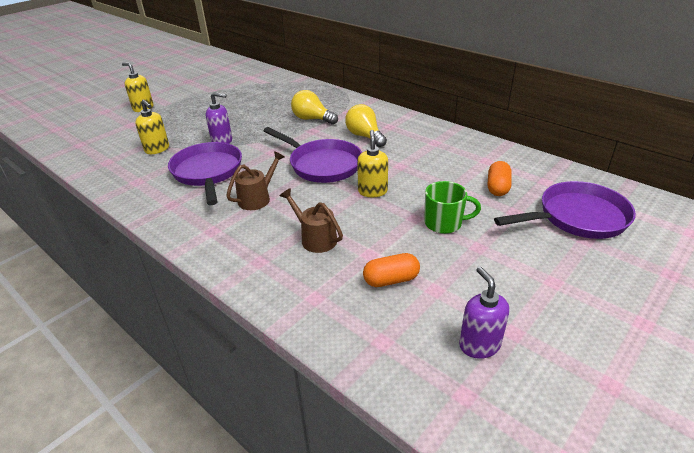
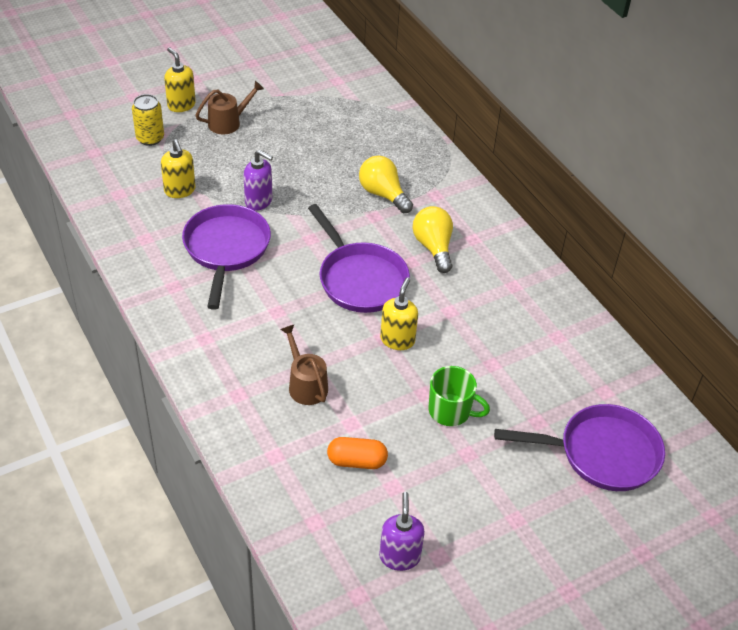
camera: 15 degrees right, 10 degrees up
(124, 128) = (150, 138): none -> yellow can
(257, 198) = (267, 308): brown watering can -> brown watering can (228, 122)
(497, 187) = (542, 382): orange capsule -> none

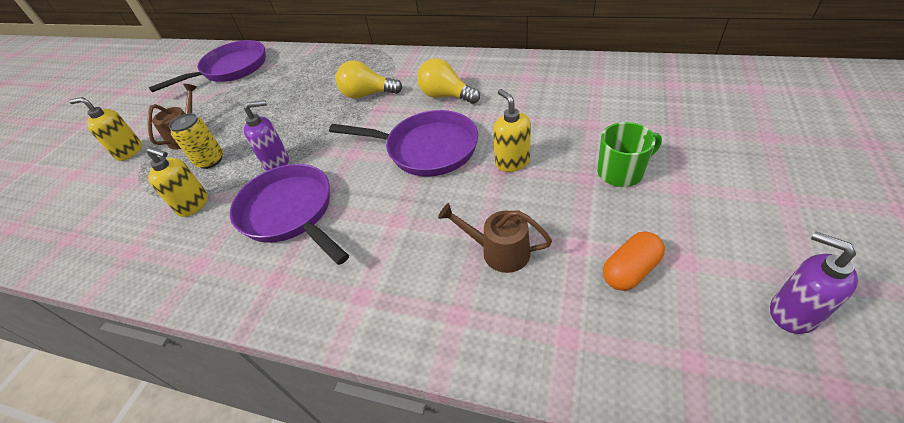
camera: 35 degrees left, 0 degrees up
(150, 138) = (121, 190): yellow can -> yellow can (210, 160)
(602, 453) = (738, 114): purple pan -> purple pan (231, 69)

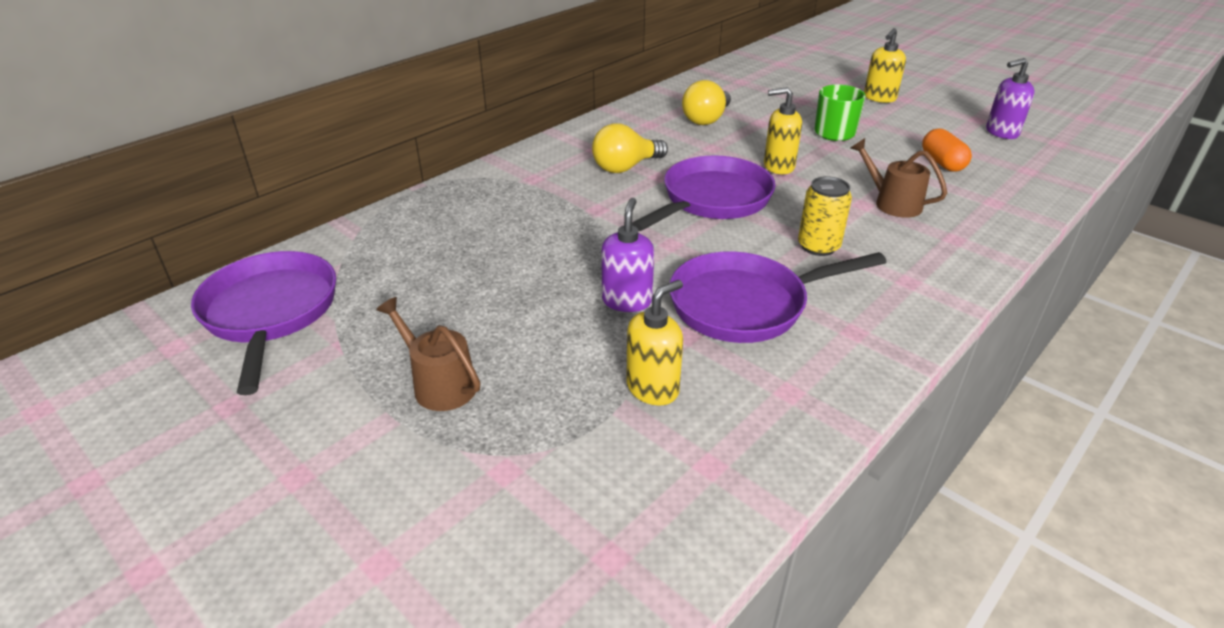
camera: 70 degrees left, 10 degrees down
(129, 151) = (398, 467): yellow soap dispenser -> yellow soap dispenser (879, 98)
(210, 160) = (551, 362): yellow can -> yellow can (818, 246)
(367, 94) = (552, 210): yellow light bulb -> yellow light bulb (706, 119)
(499, 251) = (892, 203): brown watering can -> brown watering can turned 90 degrees clockwise

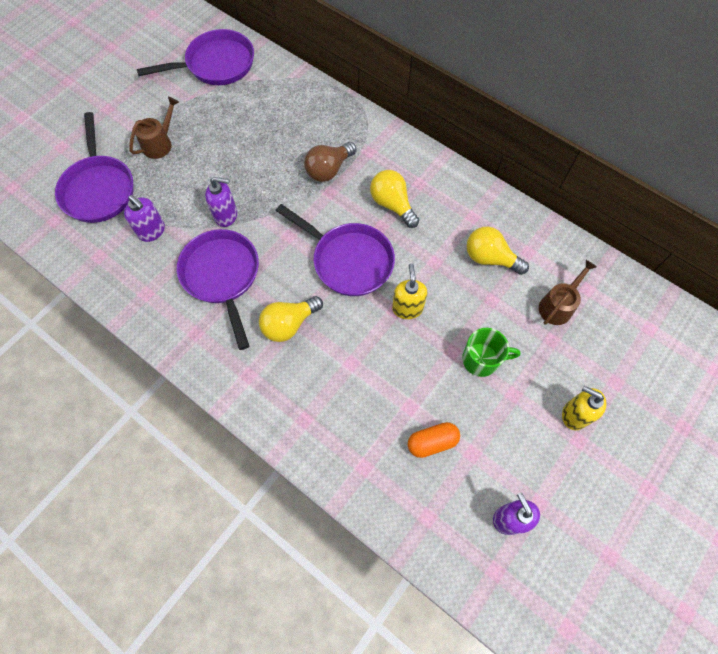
camera: 85 degrees right, 30 degrees up
(534, 476) = (99, 189): none -> purple pan
(557, 208) = (329, 169): none -> brown light bulb
(653, 388) = (152, 231): yellow soap dispenser -> purple soap dispenser
(818, 246) = (289, 324): yellow can -> yellow light bulb
(892, 203) = (355, 385): brown watering can -> brown watering can (558, 305)

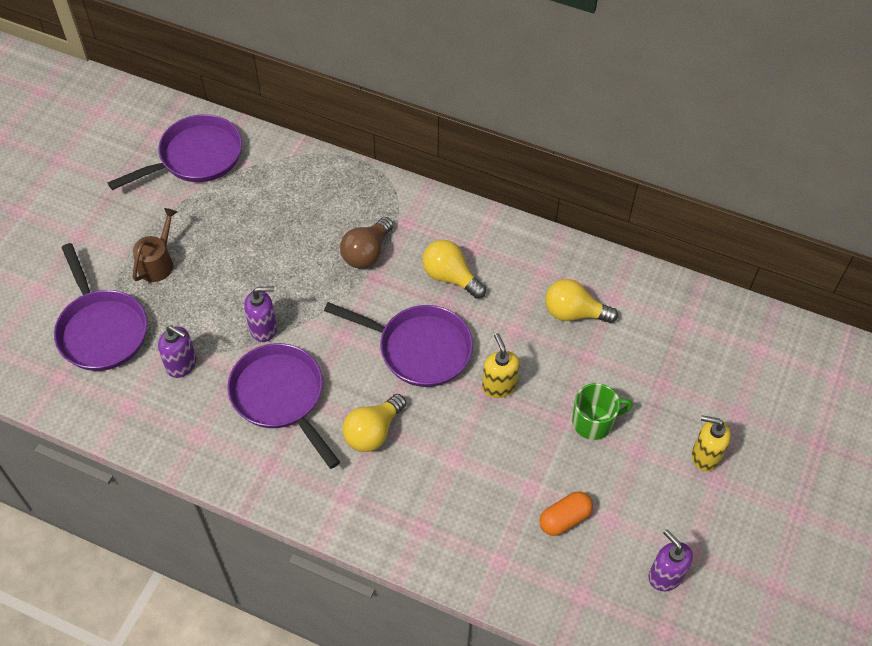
camera: 15 degrees left, 10 degrees down
(558, 305) = (659, 347): brown watering can -> none

